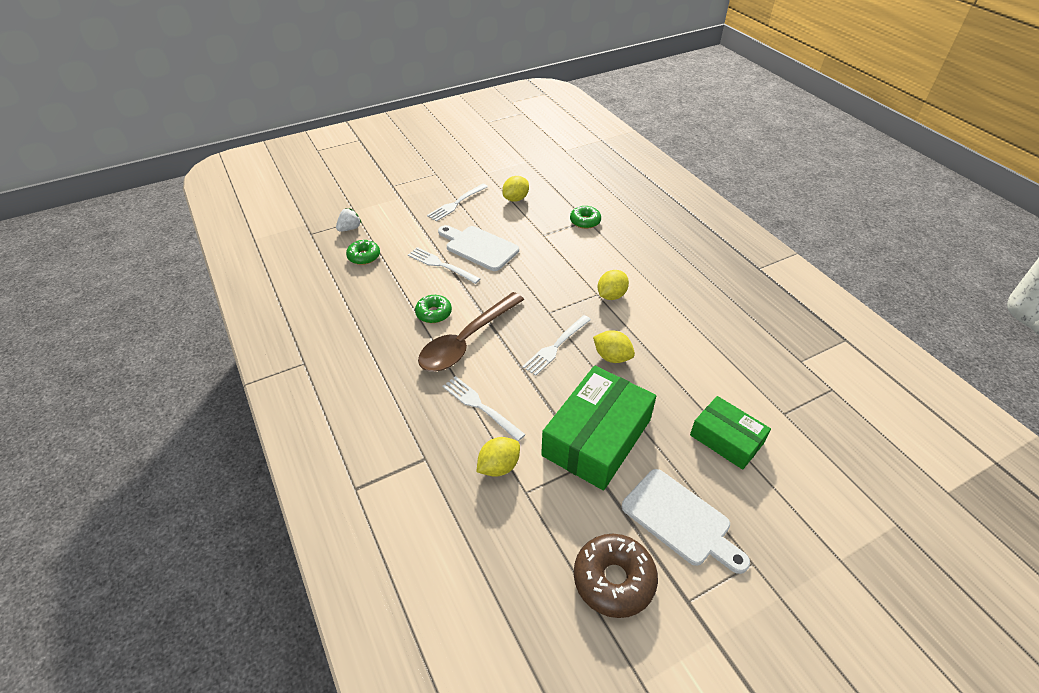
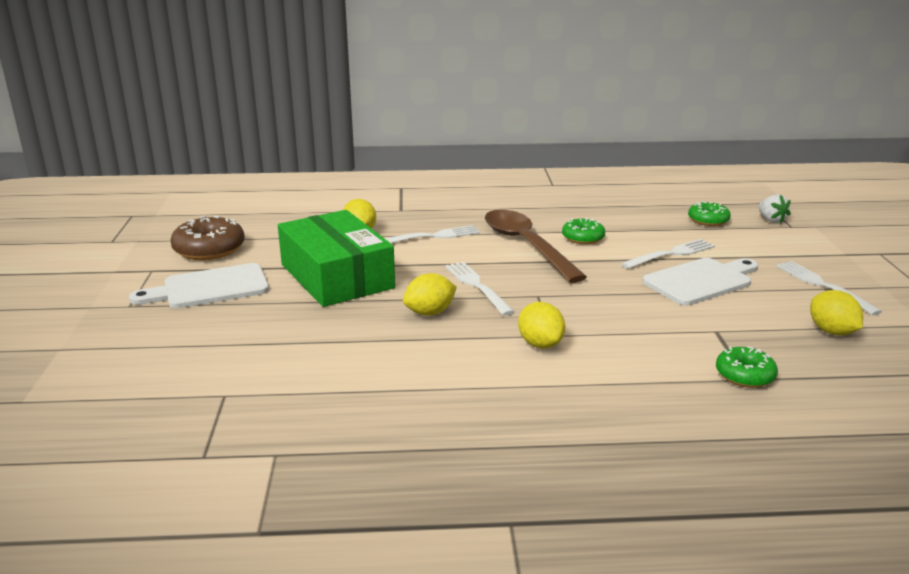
camera: 115 degrees right, 20 degrees down
(726, 439) = (247, 341): green box -> none

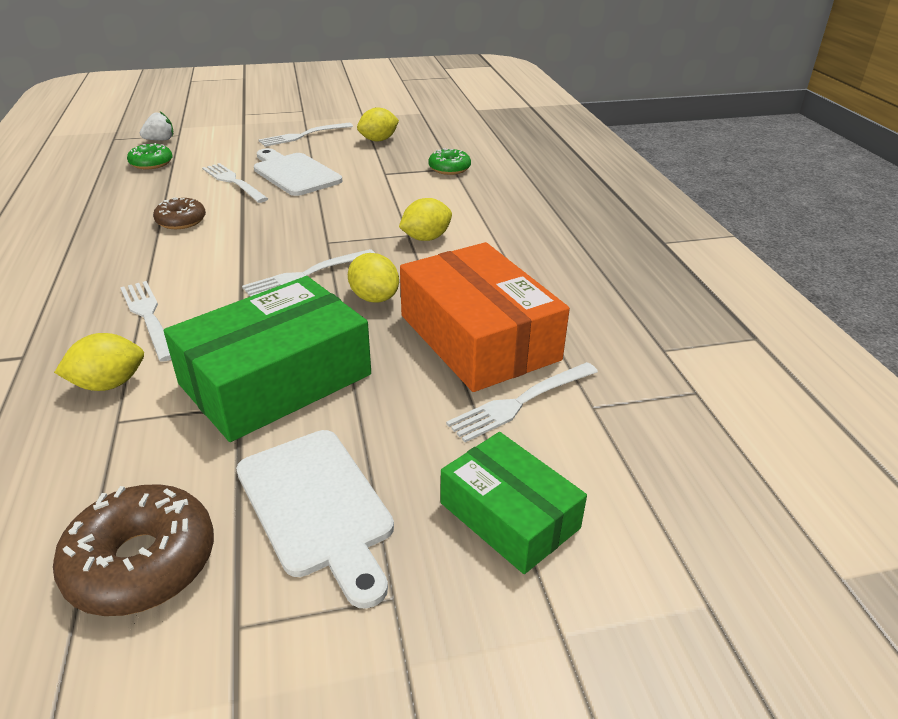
camera: 100 degrees left, 10 degrees up
(150, 344) = (509, 515): none -> green box
(252, 362) = (521, 402): none -> white fork
(348, 354) = (479, 337): none -> orange box
(526, 245) = (195, 252): brown spoon -> none
(583, 238) = (181, 221): green donut -> brown donut

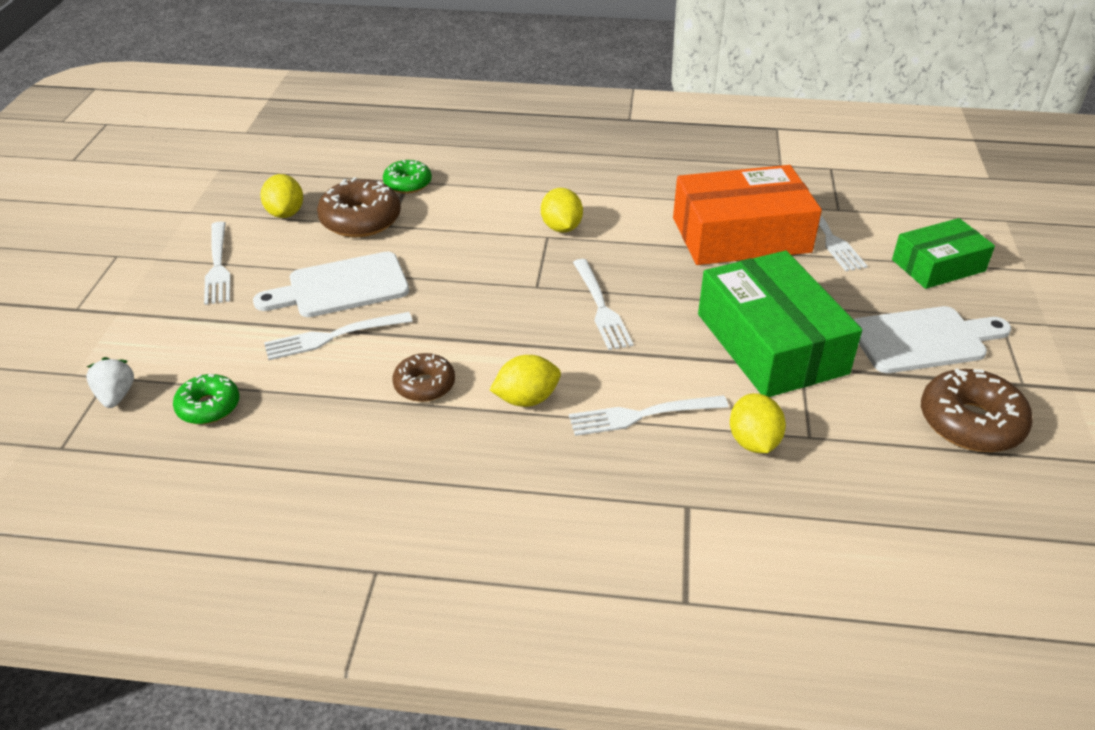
camera: 70 degrees left, 5 degrees up
(374, 298) = (660, 274): yellow lemon -> yellow lemon (526, 399)
(385, 163) = (360, 220): none -> brown donut

